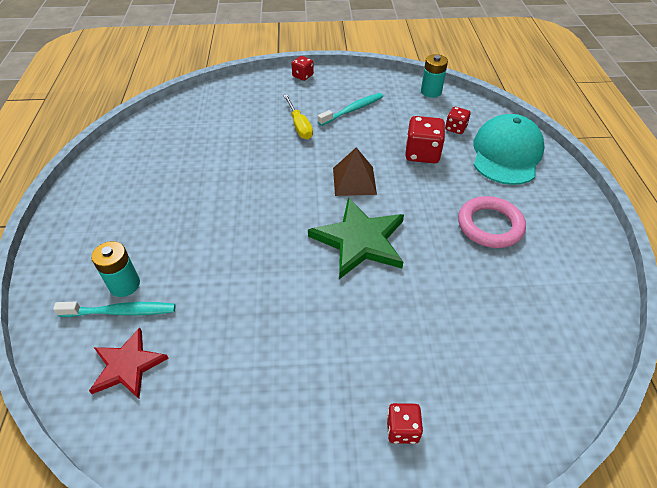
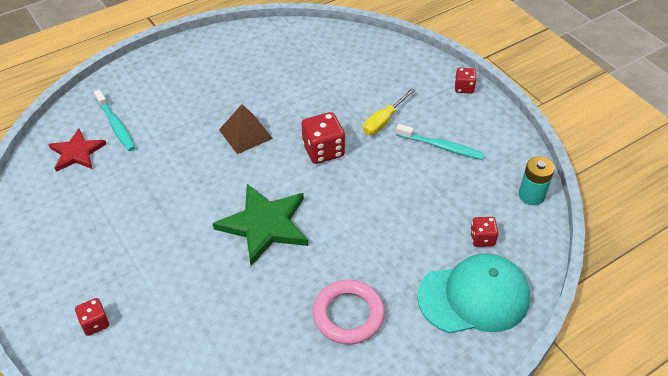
camera: 60 degrees right, 0 degrees up
(124, 285) = (139, 114): turquoise battery -> none
(354, 181) = (337, 191): brown pyramid -> brown pyramid (245, 134)
(422, 153) = (416, 226): red dice -> red dice (323, 150)

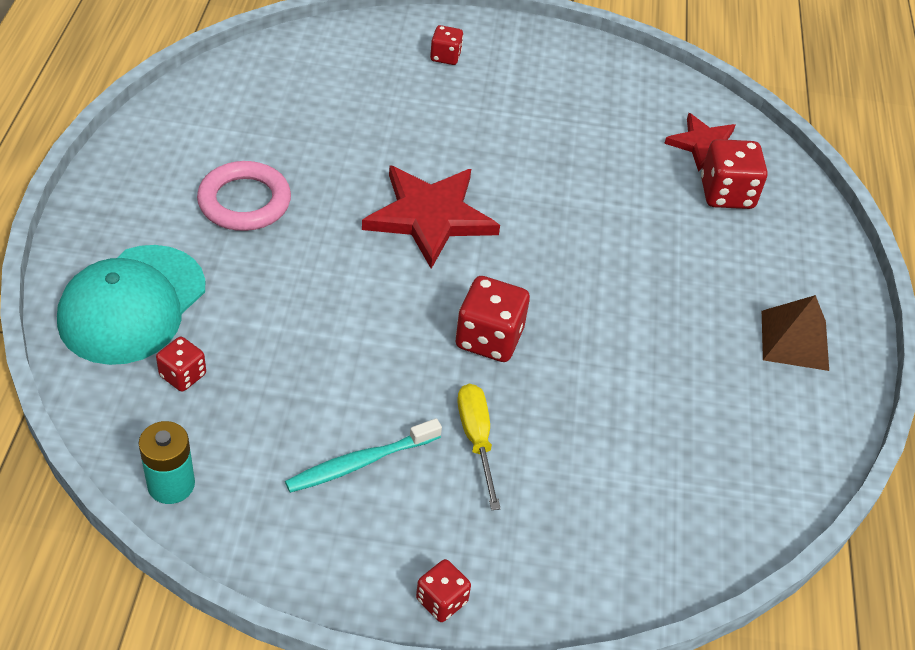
camera: 125 degrees right, 0 degrees up
(116, 125) = (726, 194): turquoise toothbrush -> red dice
(245, 134) = (597, 289): brown pyramid -> brown pyramid (795, 340)
(265, 225) = (430, 217): green star -> red star

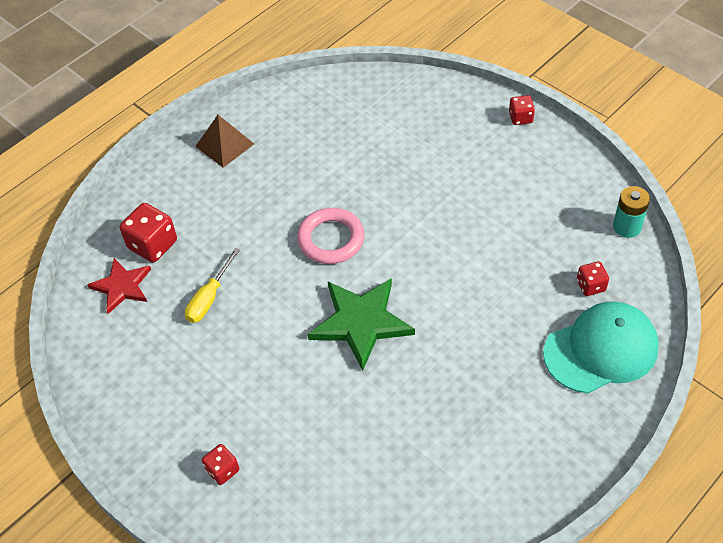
camera: 135 degrees left, 5 degrees up
(244, 202) = (481, 398): pink ring -> pink ring (331, 239)
(360, 463) = (517, 192): turquoise toothbrush -> none
(430, 217) = (361, 322): red star -> green star
(476, 440) = (447, 175): yellow screwdriver -> yellow screwdriver (209, 298)
(489, 338) = (393, 224): red dice -> none

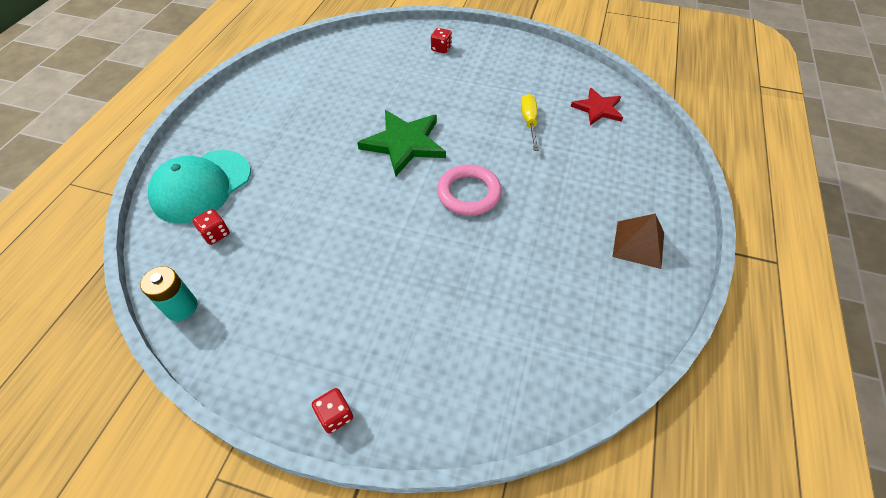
camera: 150 degrees right, 0 degrees up
(153, 245) = (607, 140): red dice -> none

